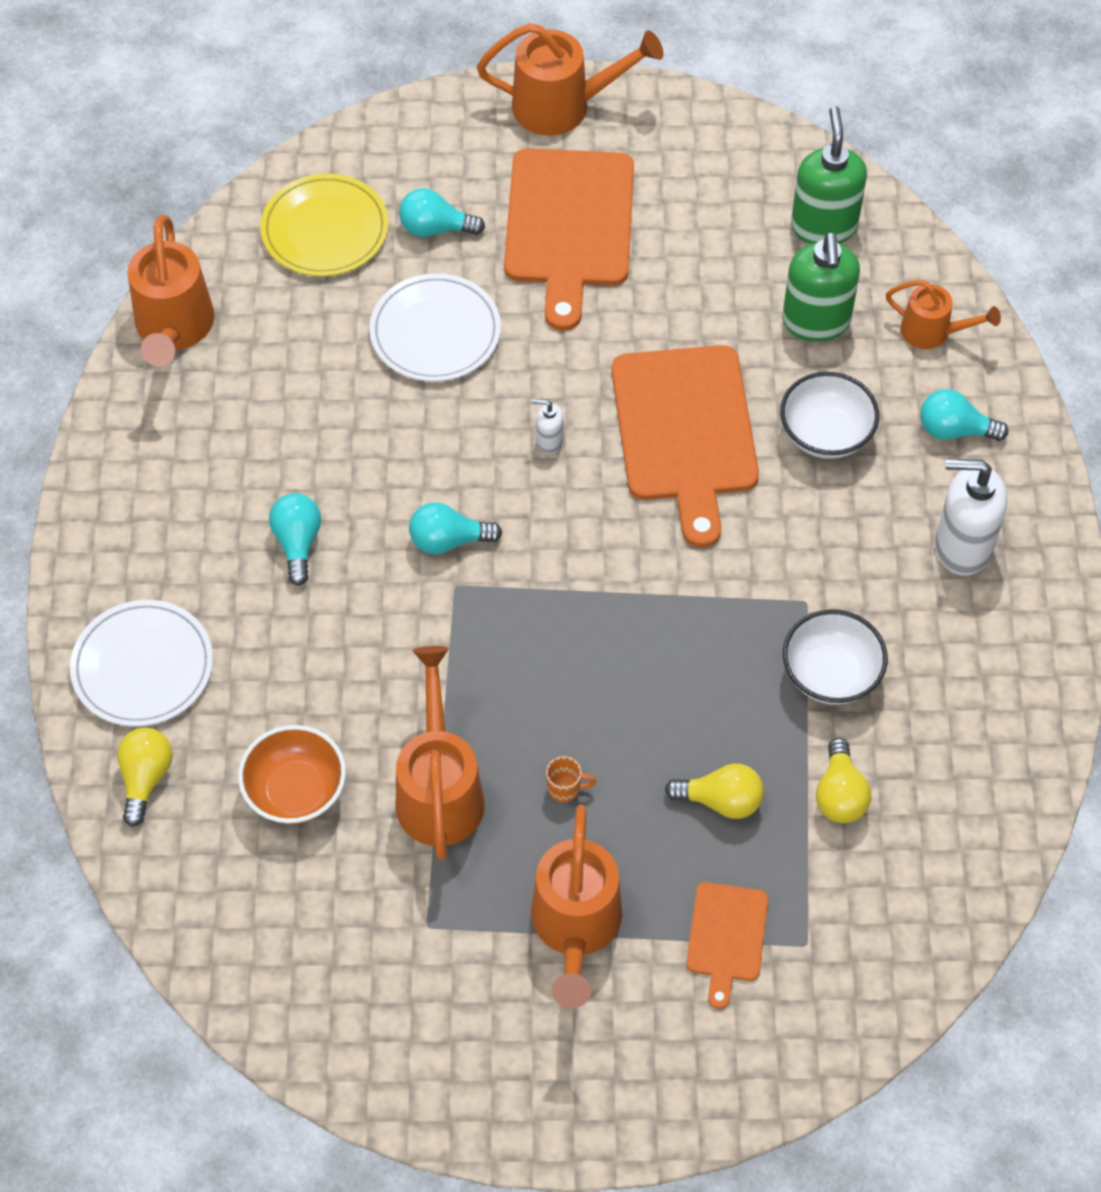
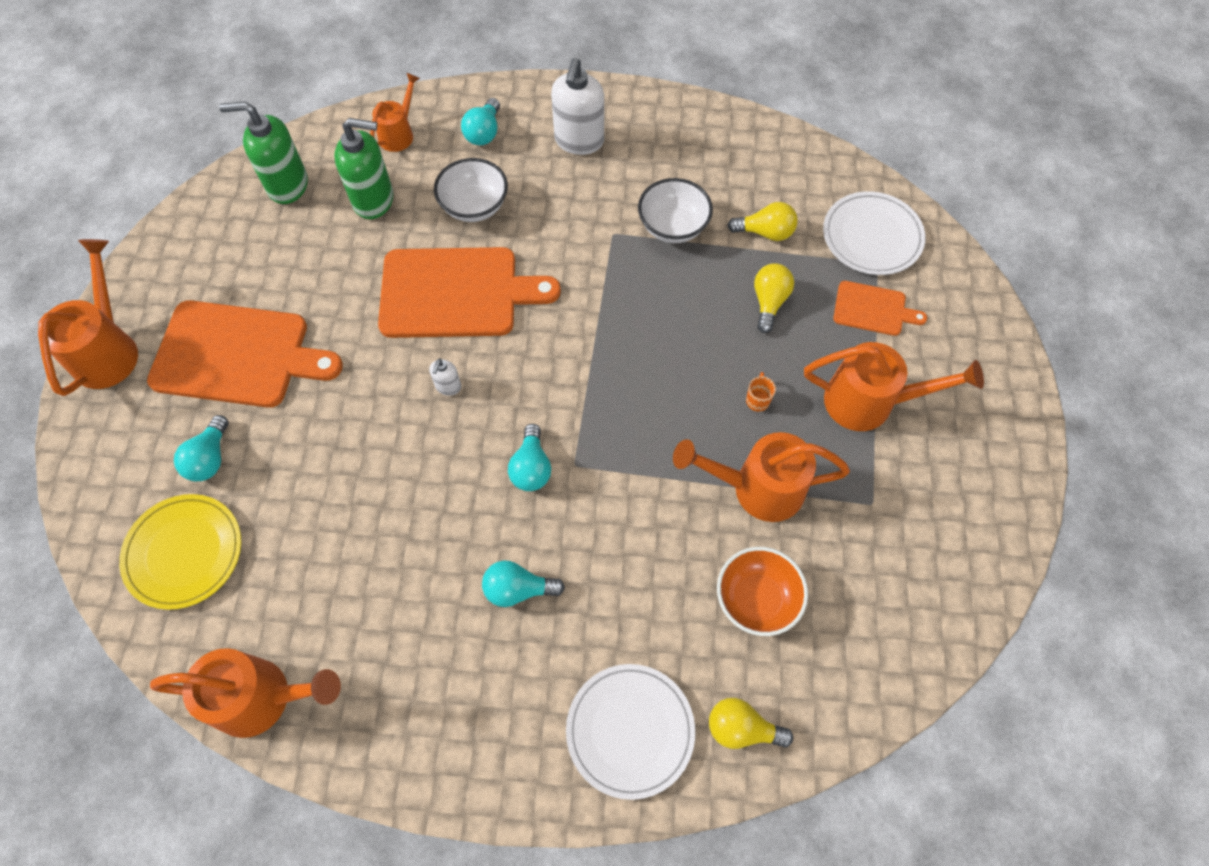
camera: 85 degrees left, 5 degrees up
(435, 332) = (321, 465): white plate -> white plate (872, 236)

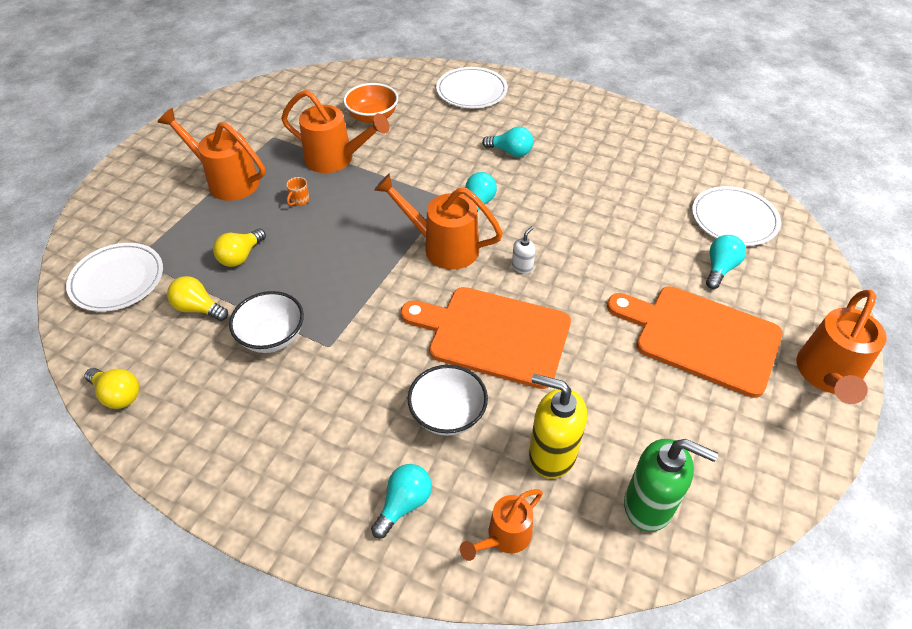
camera: 160 degrees left, 15 degrees down
(184, 552) = (734, 219): yellow plate -> white plate
(263, 698) = (676, 144): orange watering can -> orange watering can (443, 247)
(374, 200) = (551, 454): green soap dispenser -> yellow soap dispenser
(579, 141) = (305, 456): white soap dispenser -> none
(741, 728) = (414, 80): yellow light bulb -> yellow light bulb (118, 395)
(873, 309) = (170, 231): orange cutting board -> none

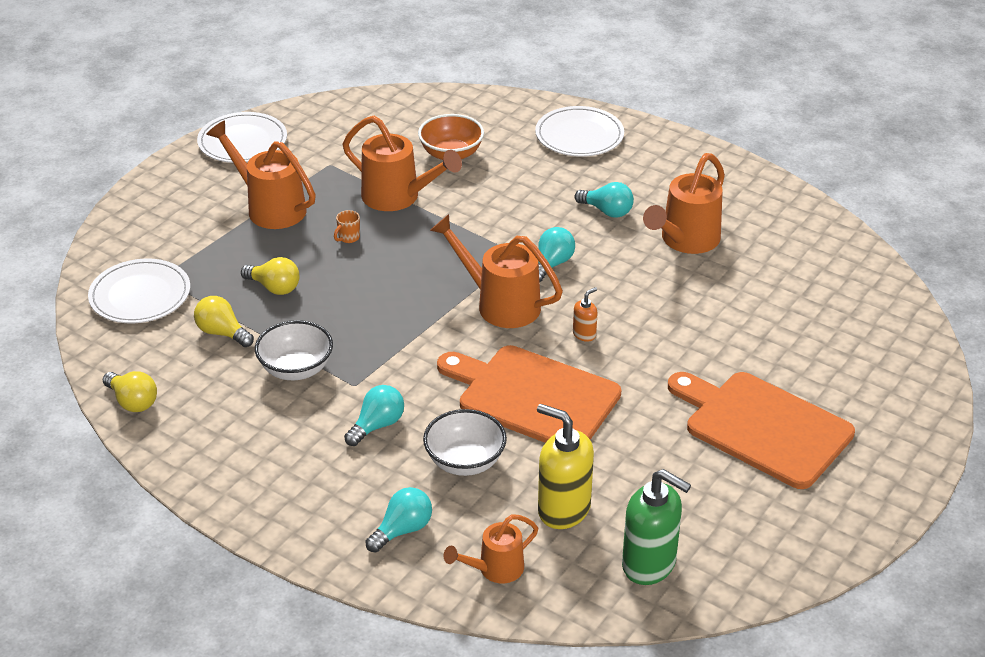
camera: 10 degrees right, 10 degrees down
(241, 256) = (274, 287): yellow light bulb -> yellow light bulb turned 105 degrees counterclockwise
(522, 267) = (584, 334): white soap dispenser -> orange soap dispenser
(720, 268) = (812, 363): turquoise light bulb -> turquoise light bulb (377, 425)
(734, 219) = (851, 314): white plate -> white plate (242, 142)
(827, 376) = (889, 480): orange watering can -> orange watering can (685, 240)

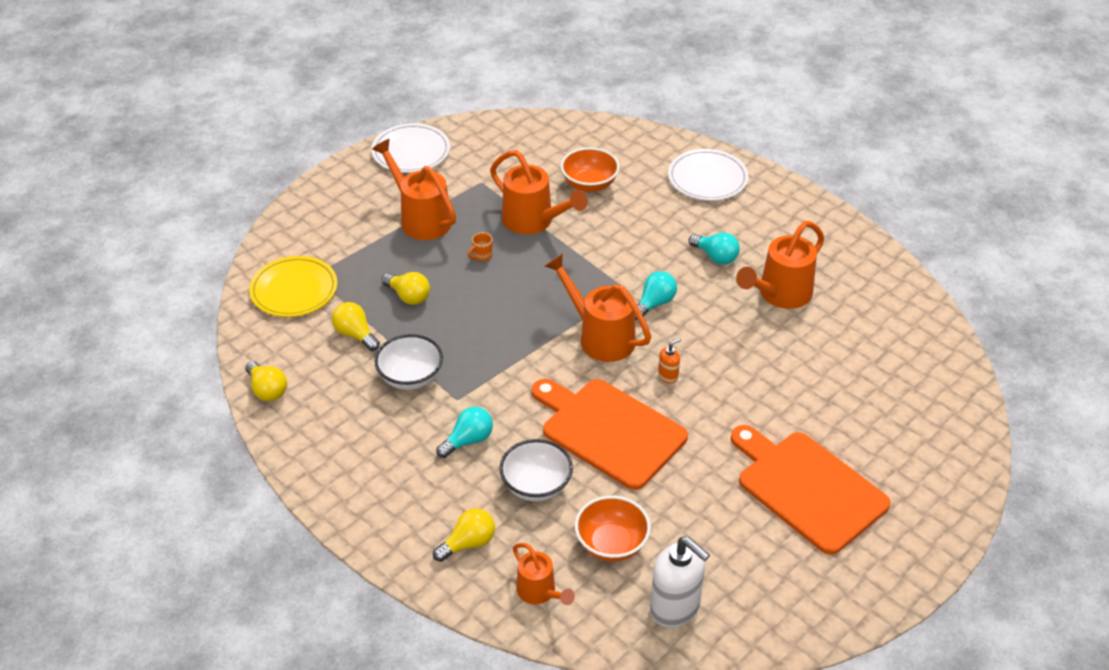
camera: 10 degrees right, 5 degrees up
(140, 295) = (294, 290): white plate -> yellow plate
(402, 530) = (468, 543): turquoise light bulb -> yellow light bulb
(495, 569) = (539, 592): orange watering can -> orange watering can turned 105 degrees counterclockwise
(563, 509) = (611, 544): yellow soap dispenser -> orange bowl
(649, 564) = (675, 608): green soap dispenser -> white soap dispenser

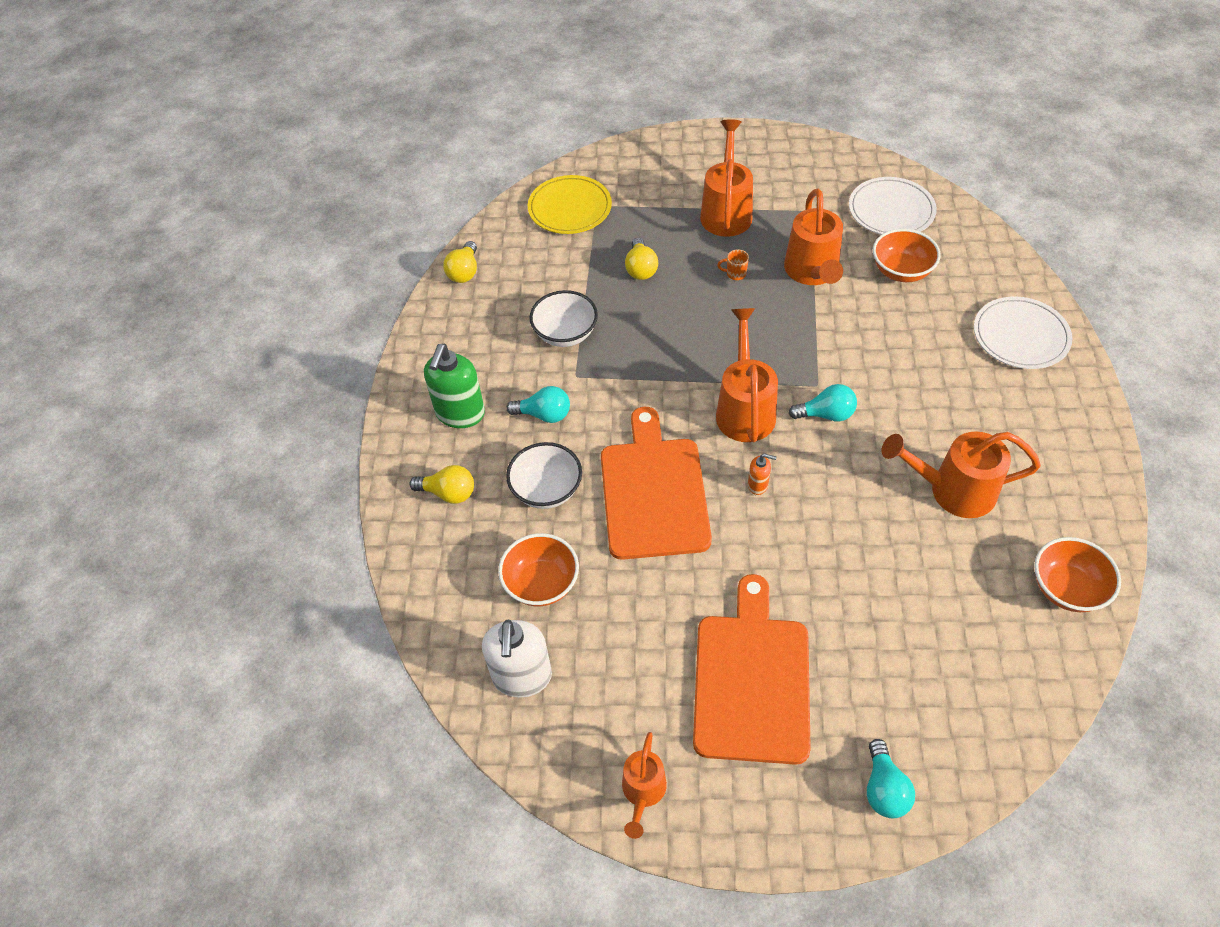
camera: 50 degrees right, 10 degrees up
(355, 334) = (569, 272): yellow light bulb -> none
(403, 487) = (460, 414): none -> green soap dispenser
(411, 152) = (786, 151): white plate -> white plate (891, 210)
(539, 592) = (447, 573): orange watering can -> orange watering can (642, 792)
(715, 257) = (935, 412): turquoise light bulb -> turquoise light bulb (884, 789)
(899, 303) = (1066, 588): none -> orange bowl

